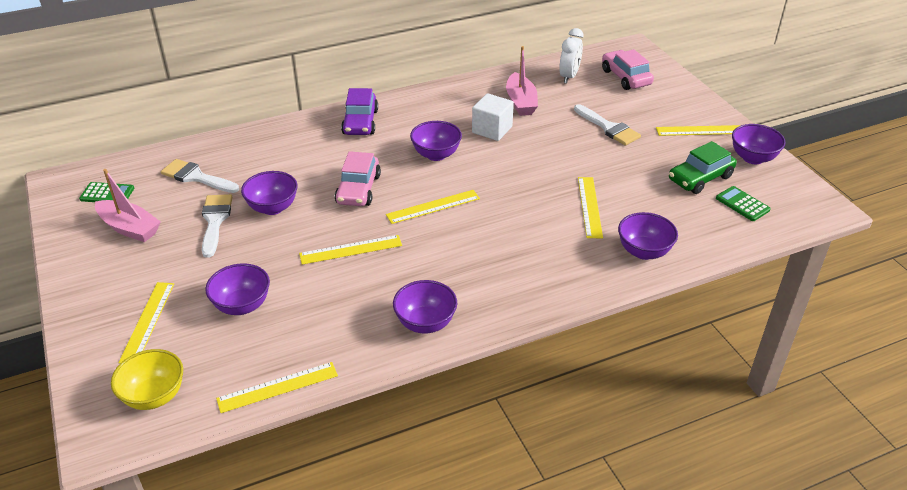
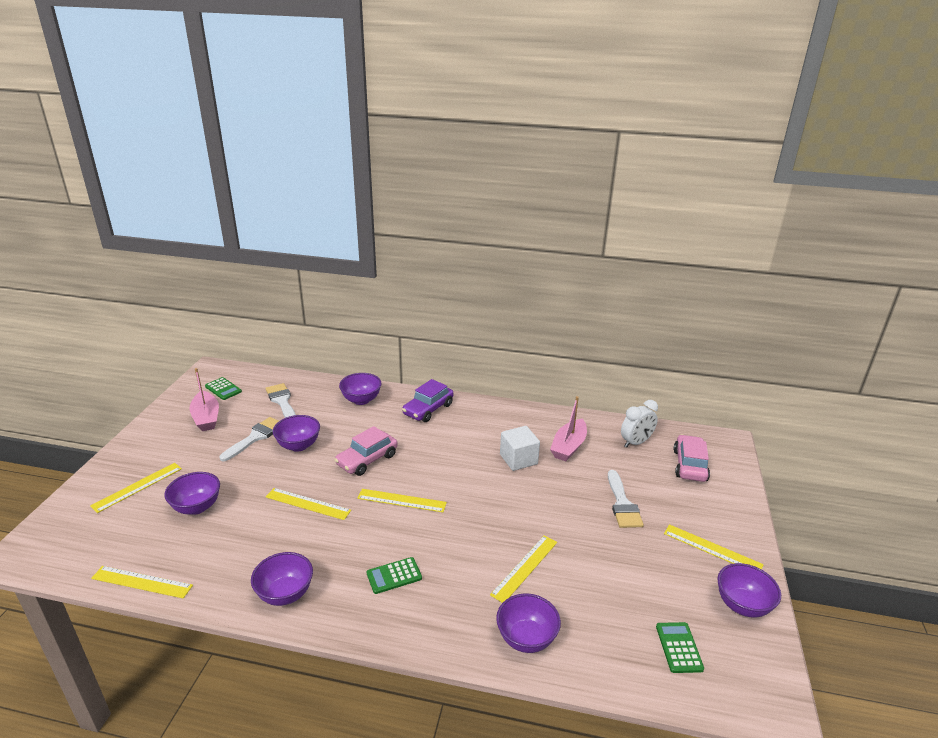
camera: 35 degrees right, 10 degrees down
(154, 396) = (77, 541): yellow bowl -> none
(436, 155) = (452, 459): purple bowl -> purple bowl (361, 400)
(498, 263) = (394, 576): none -> green calculator
(700, 178) = (661, 596): green car -> none

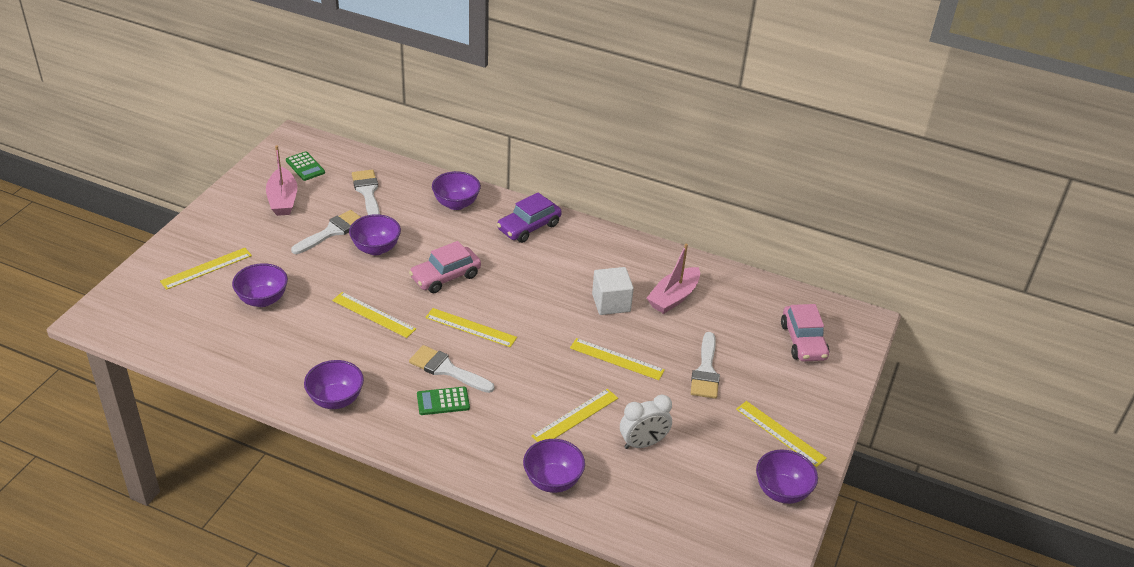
camera: 10 degrees right, 10 degrees up
(142, 582) = (205, 365): yellow ruler -> yellow ruler (617, 359)
(389, 543) = (446, 369): none -> white brush
(636, 442) = (753, 305): white clock -> white clock (643, 443)
(679, 647) = (697, 516): green calculator -> none
(689, 465) = (803, 341): pink car -> pink car turned 150 degrees clockwise

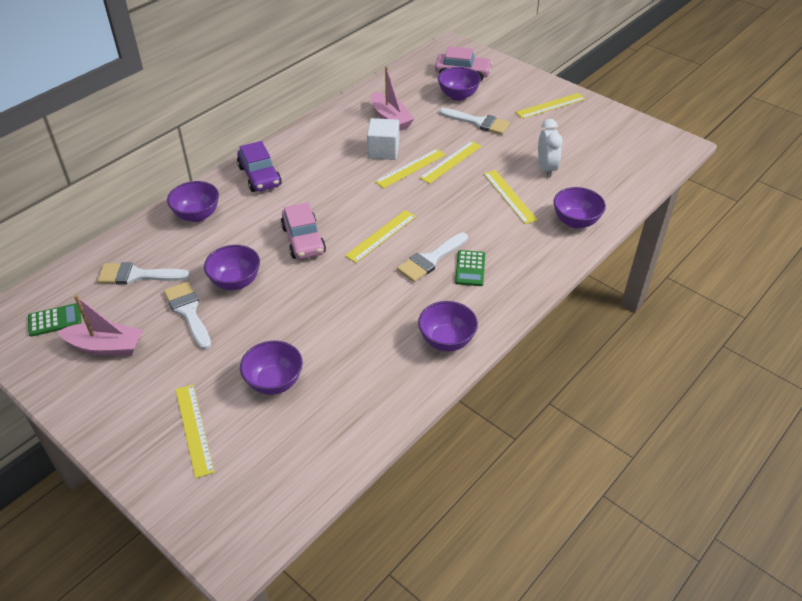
camera: 70 degrees left, 5 degrees up
(373, 315) = (336, 297): yellow ruler -> yellow ruler (410, 168)
(782, 491) = (604, 118): purple bowl -> purple bowl (458, 96)

